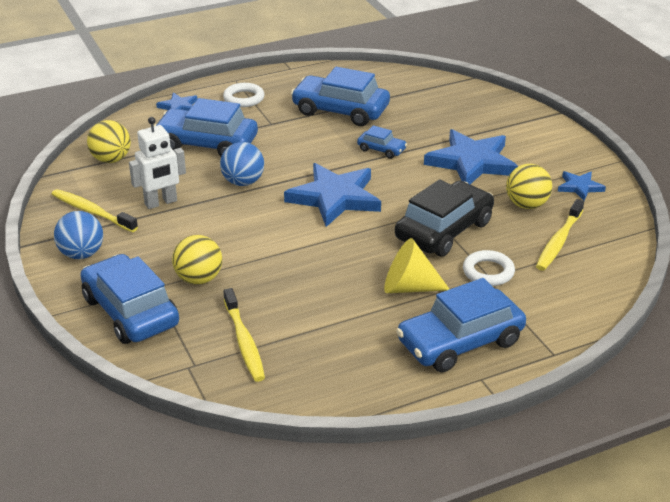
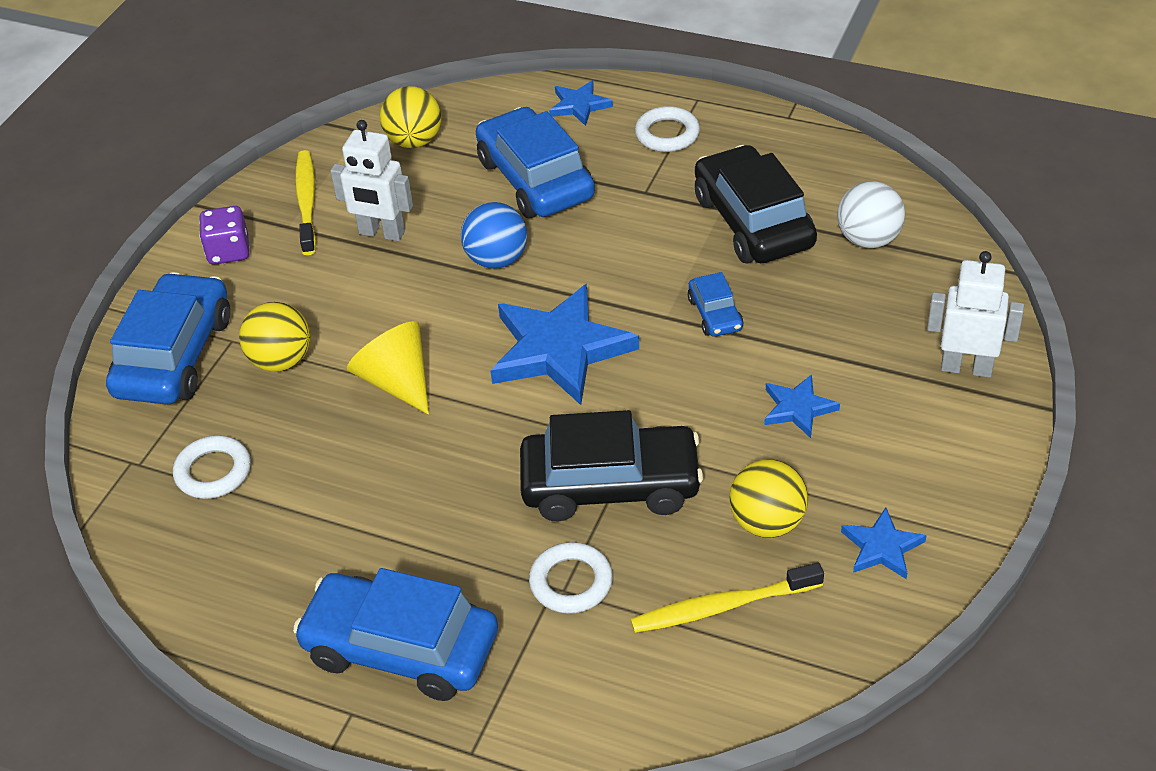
camera: 50 degrees right, 10 degrees up
(81, 254) = (229, 251): blue ball -> purple dice
(244, 341) = (213, 472): yellow toothbrush -> white ring
(340, 111) = (753, 221): blue car -> black car
(400, 94) = (868, 239): none -> white ball
(409, 287) = (457, 533): yellow cone -> yellow cone (396, 381)
(472, 162) = (798, 408): blue star -> blue star, size x0.49
(510, 115) = (966, 367): none -> white robot

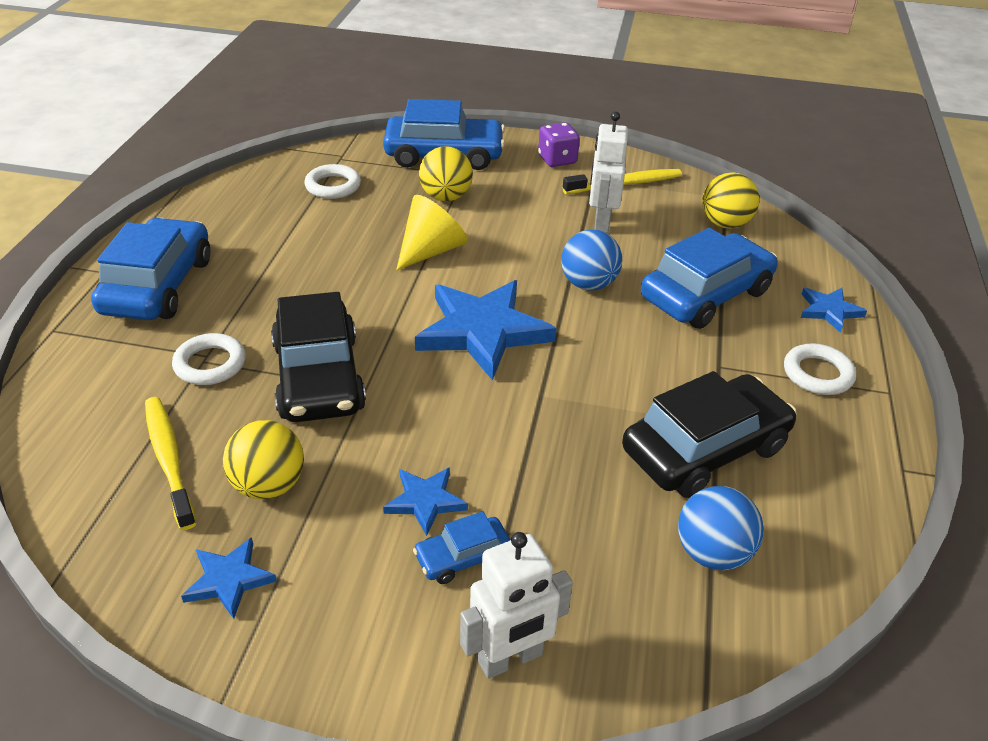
camera: 75 degrees right, 5 degrees down
(715, 314) = (552, 429): blue car -> blue car (463, 557)
(868, 239) = (712, 553): white ball -> blue ball
(966, 367) = (510, 659): white robot -> white robot turned 60 degrees clockwise

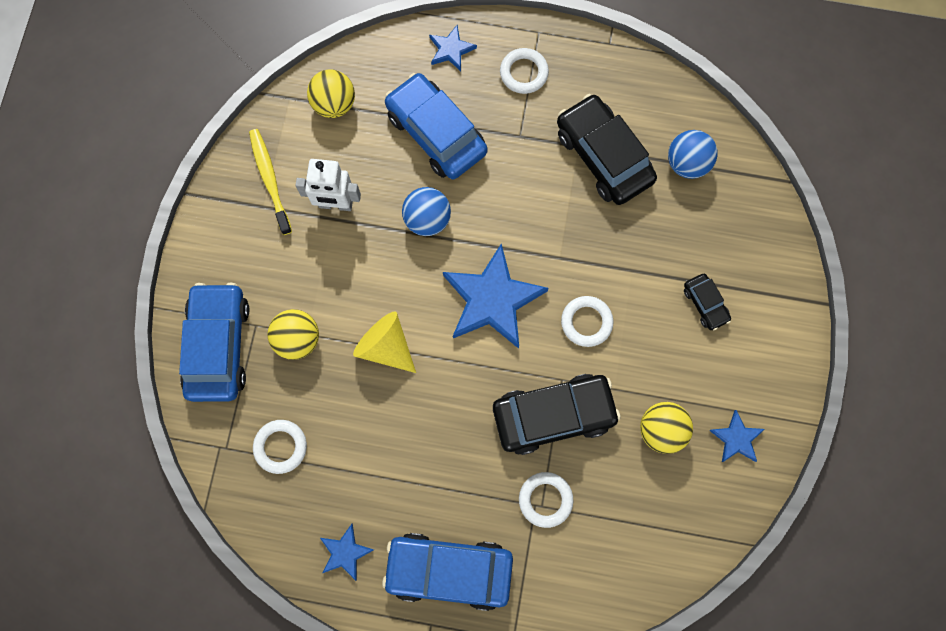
camera: 90 degrees left, 35 degrees up
(169, 459) = (645, 503): yellow toothbrush -> none
(425, 501) = (664, 329): blue star -> blue star (345, 552)
(444, 416) = (586, 322): none -> white ring
(463, 557) = (705, 304): blue car -> black car
(510, 659) = (769, 276): white robot -> none
(557, 160) = (226, 238): purple dice -> none

